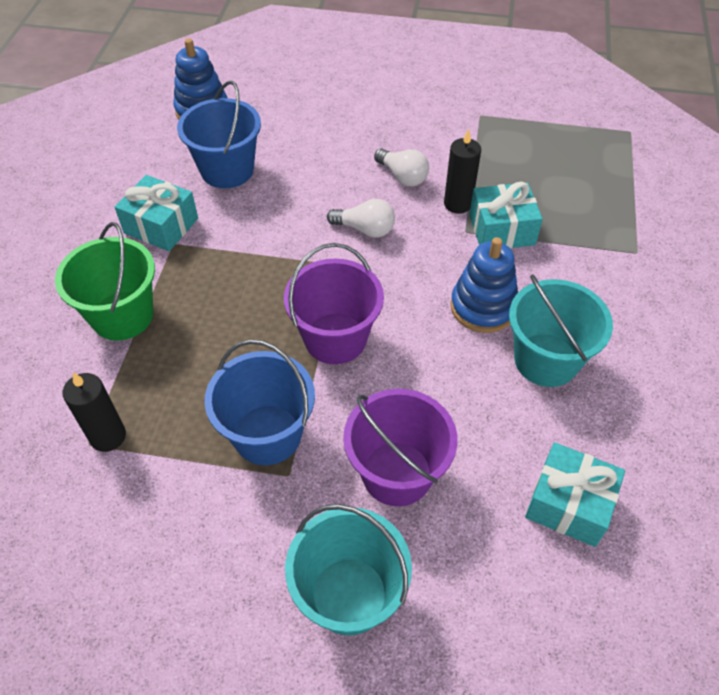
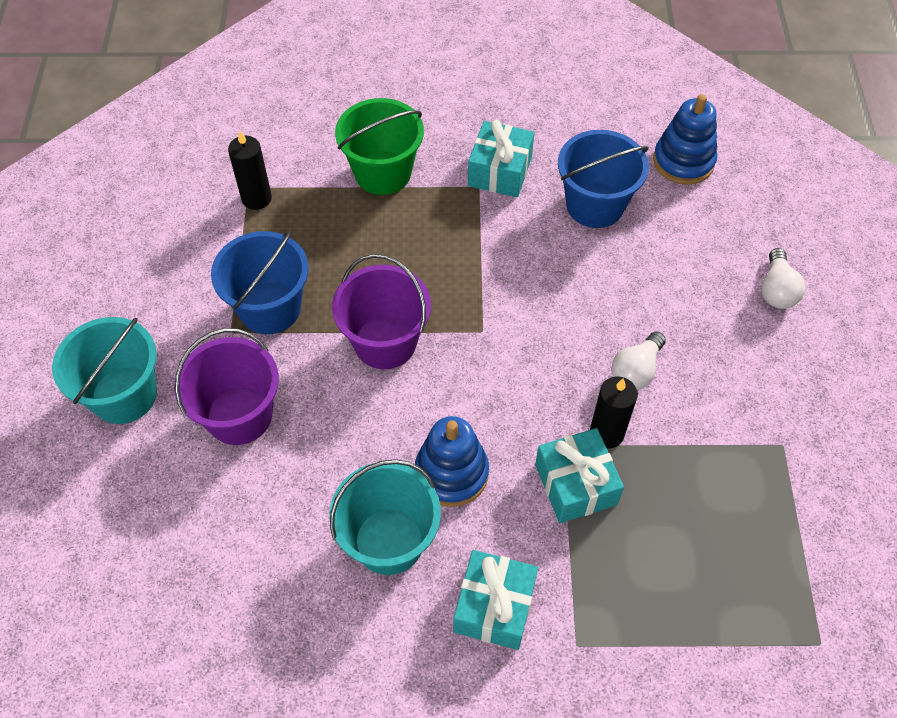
camera: 80 degrees right, 5 degrees up
(365, 229) = (540, 345): white light bulb -> white light bulb (776, 290)
(569, 504) = (218, 567): turquoise gift -> turquoise gift (494, 607)

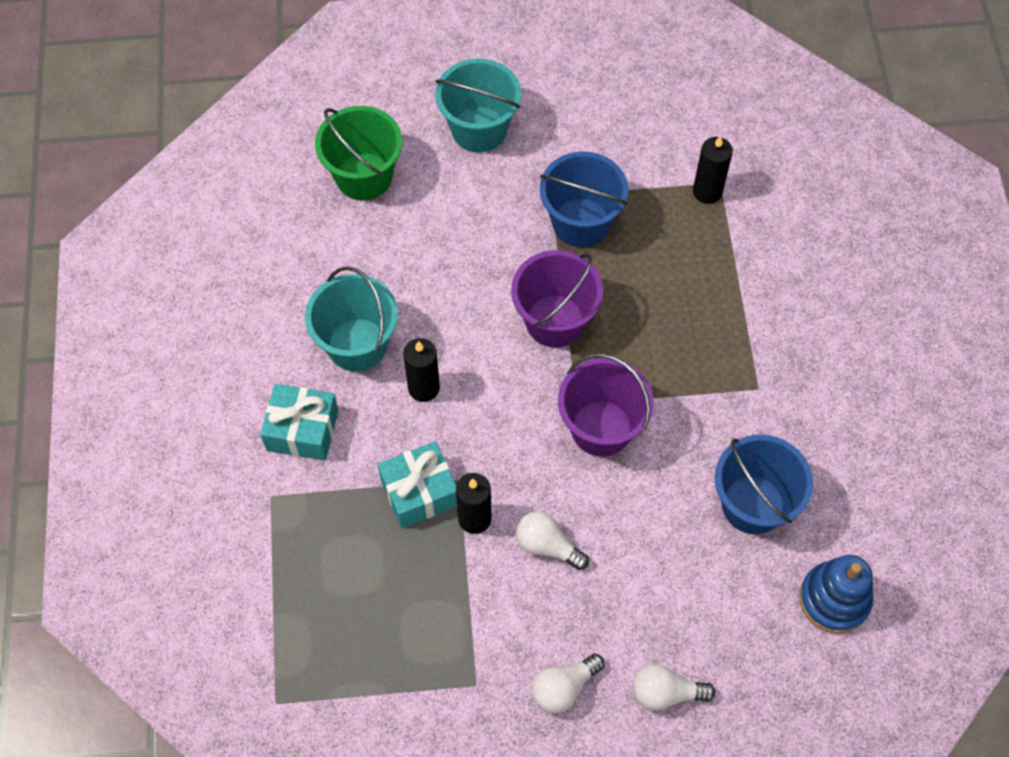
camera: 85 degrees right, 5 degrees up
(239, 415) = (467, 216): purple bucket -> purple bucket (601, 428)
(383, 173) = (760, 297): green bucket -> green bucket (364, 176)
(451, 473) = (424, 388): blue stacking toy -> black candle
(500, 171) = (783, 407): turquoise gift -> none
(779, 369) = (564, 688): none -> white light bulb

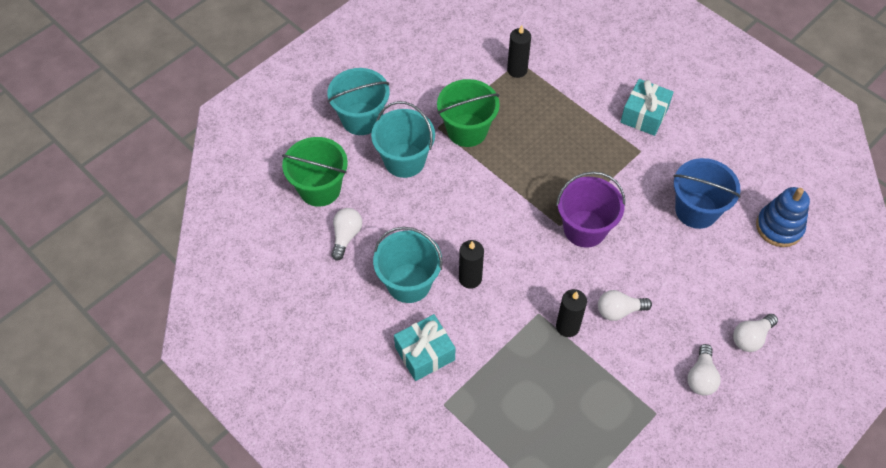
camera: 40 degrees left, 5 degrees down
(342, 247) = (346, 236): none -> white light bulb
(419, 492) = (524, 336): turquoise gift -> turquoise gift (644, 115)
(480, 208) = (404, 160): none -> turquoise bucket
(555, 321) = (505, 191): purple bucket -> none
(580, 222) = (467, 130): blue bucket -> green bucket

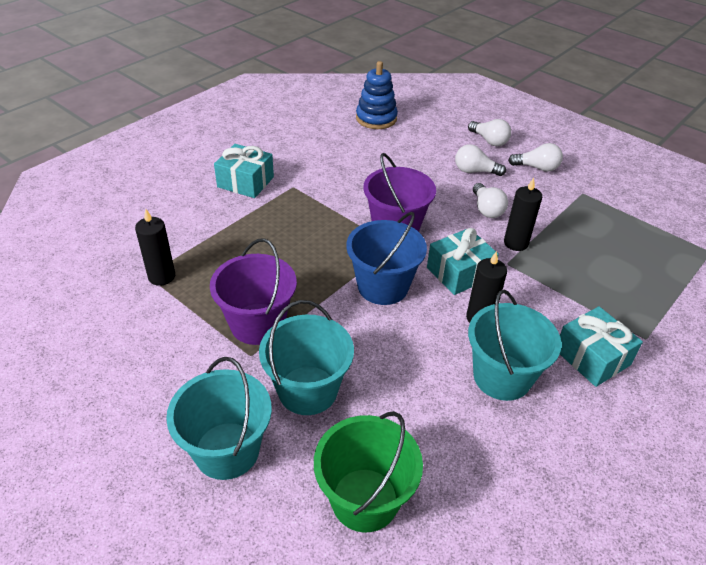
camera: 95 degrees left, 15 degrees down
(346, 236) = (445, 454): white light bulb -> white light bulb (474, 171)
(467, 130) = (257, 324): green bucket -> purple bucket
(525, 272) = (459, 272): none -> turquoise gift
(696, 210) = (363, 158): blue bucket -> blue bucket (383, 286)

